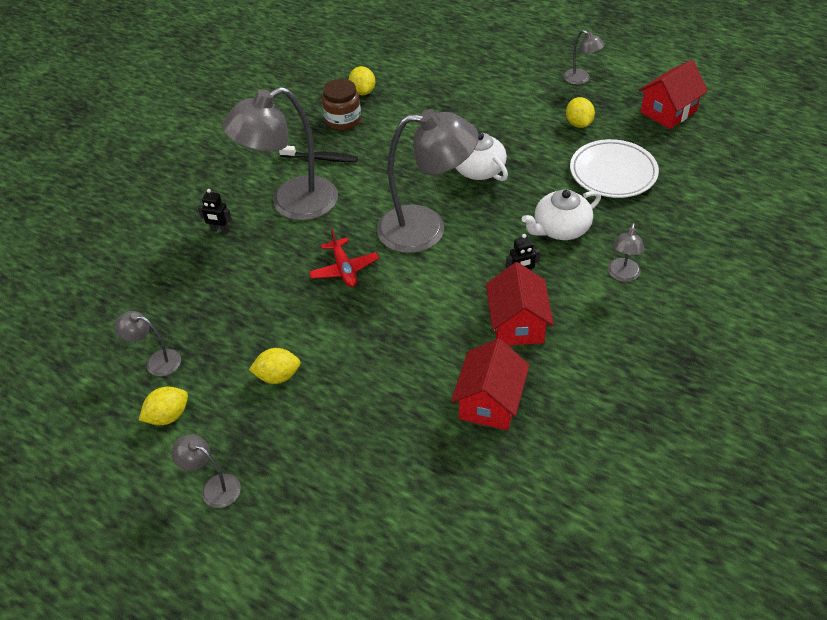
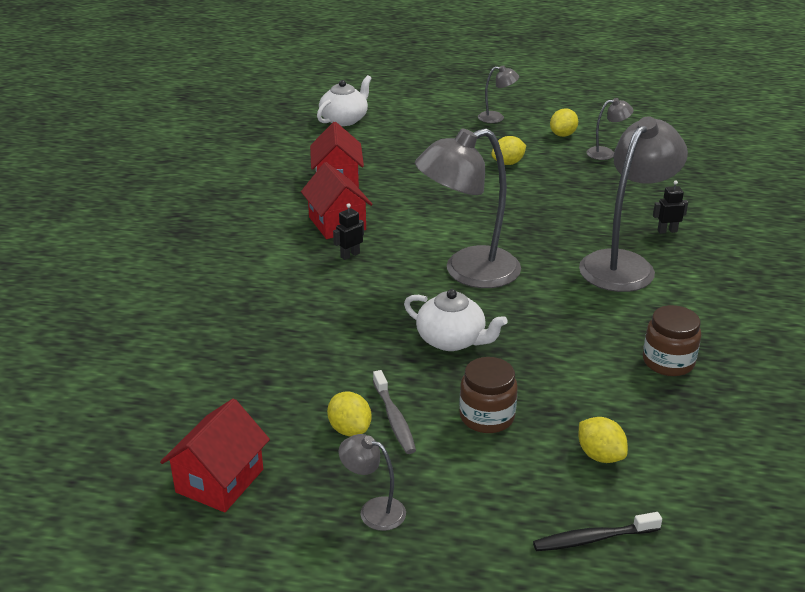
camera: 155 degrees right, 15 degrees down
(321, 158) = (644, 312): black toothbrush -> black toothbrush (593, 539)
(344, 269) = (519, 228): red plane -> none
(363, 92) = (684, 408): yellow lemon -> yellow lemon (600, 455)
(487, 112) = (487, 417): none -> brown jar
(547, 124) = (394, 419): none -> grey toothbrush
(560, 229) = (326, 300): white teapot -> white teapot (344, 119)
(613, 173) = (283, 371): white plate -> none
(622, 275) = (250, 275): grey lamp -> none

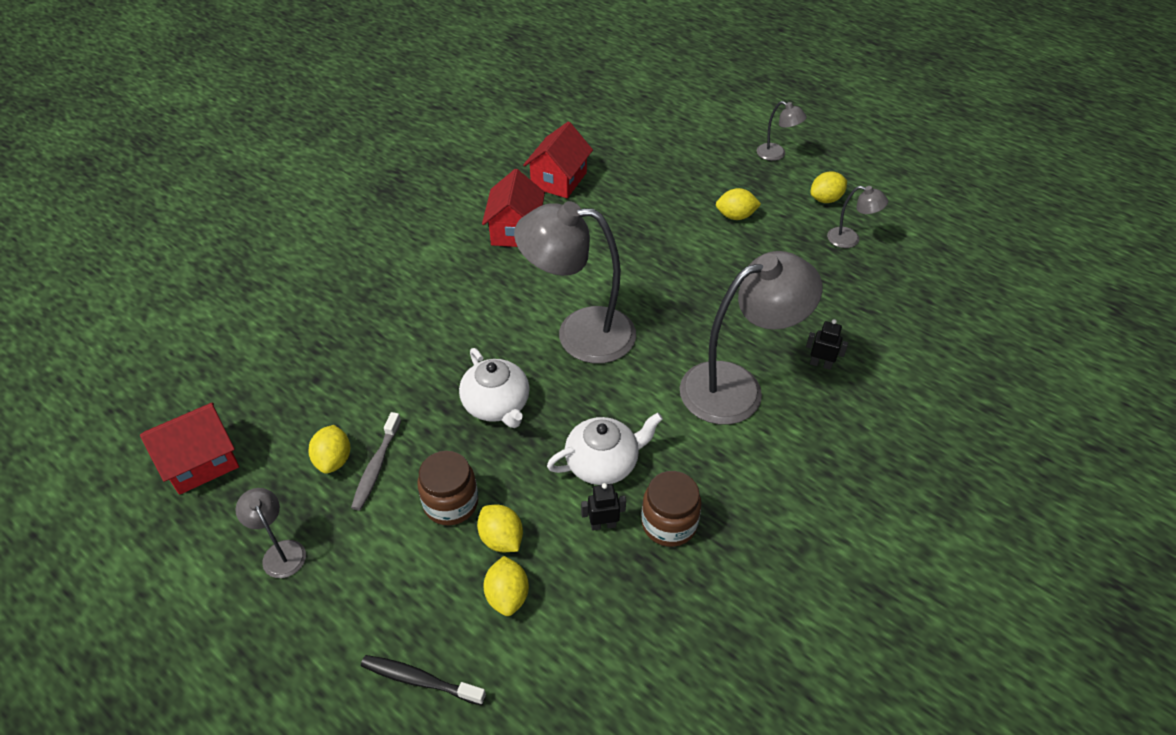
camera: 30 degrees right, 15 degrees up
(344, 119) = (627, 109): white teapot -> white teapot (603, 463)
(350, 255) = (495, 271): black robot -> black robot (603, 525)
(554, 422) = (501, 539): none -> yellow lemon

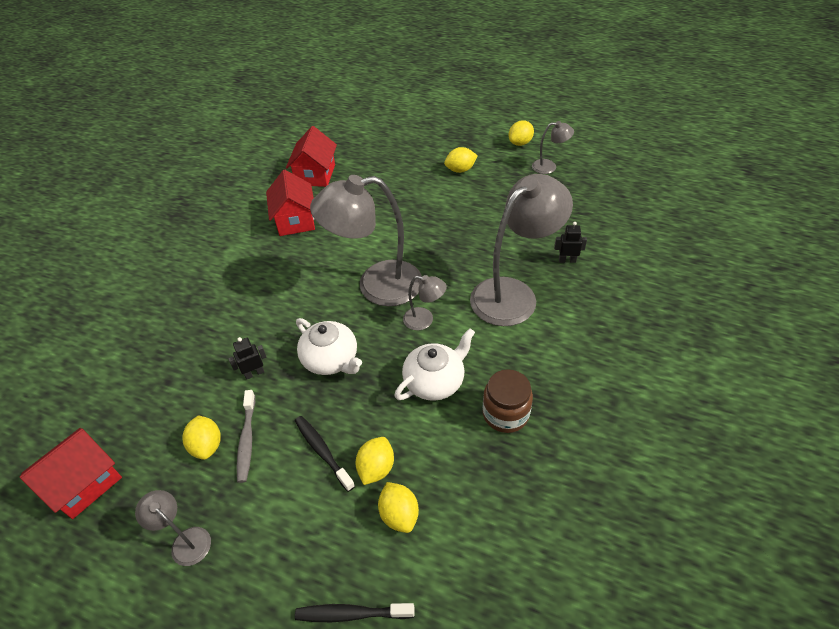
camera: 15 degrees left, 0 degrees up
(451, 503) = (322, 451): brown jar -> black toothbrush
(501, 539) = (376, 468): yellow lemon -> yellow lemon turned 75 degrees clockwise
(603, 525) = (454, 431): black robot -> black robot (254, 373)
(776, 154) = (472, 120): grey lamp -> grey lamp (424, 320)

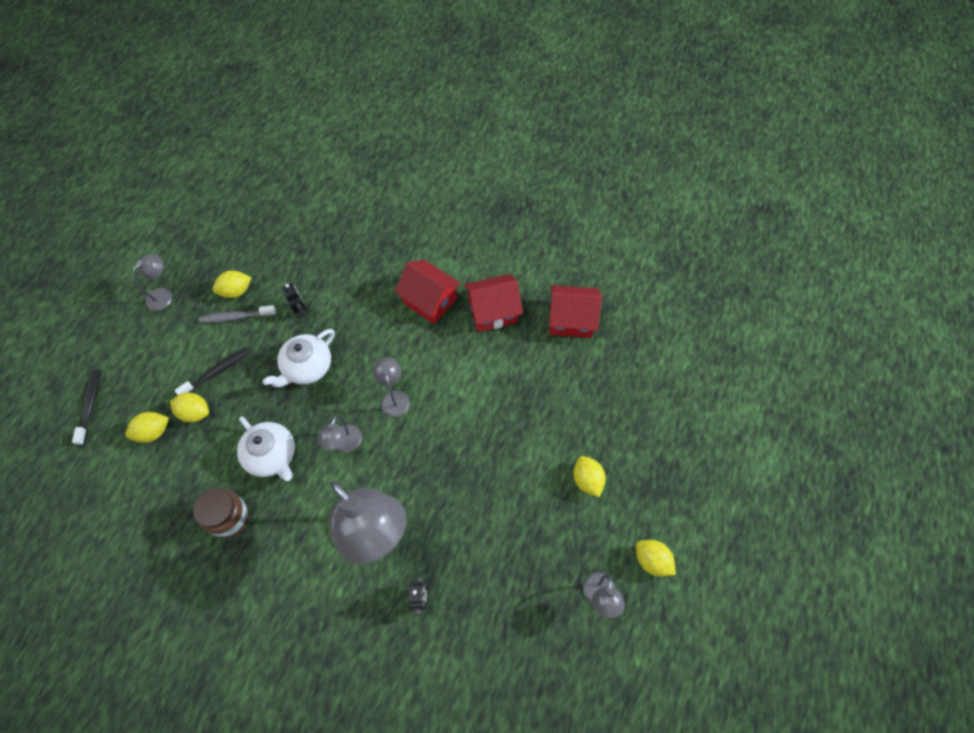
camera: 85 degrees right, 15 degrees up
(84, 483) = (218, 224): red house -> red house (429, 301)
(376, 285) = (394, 397): grey lamp -> grey lamp, size x0.45

